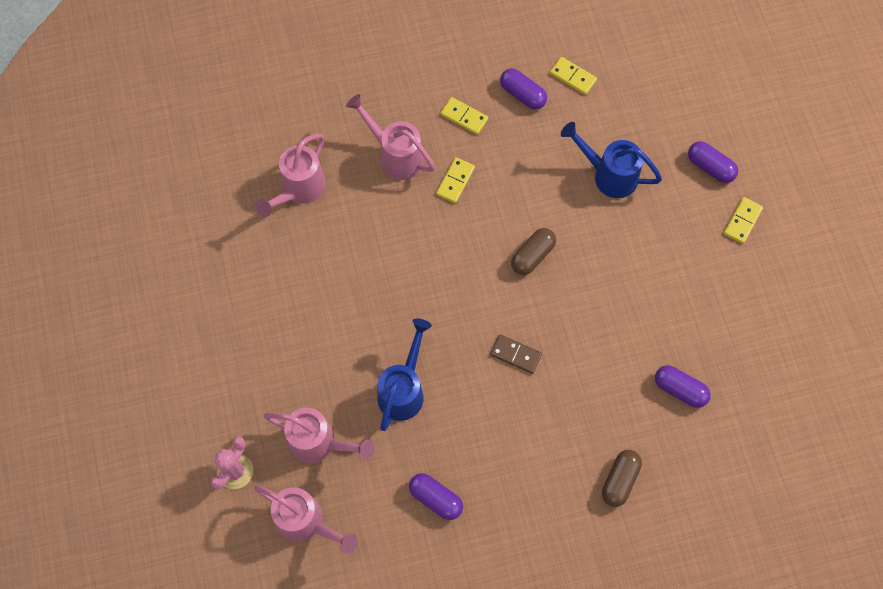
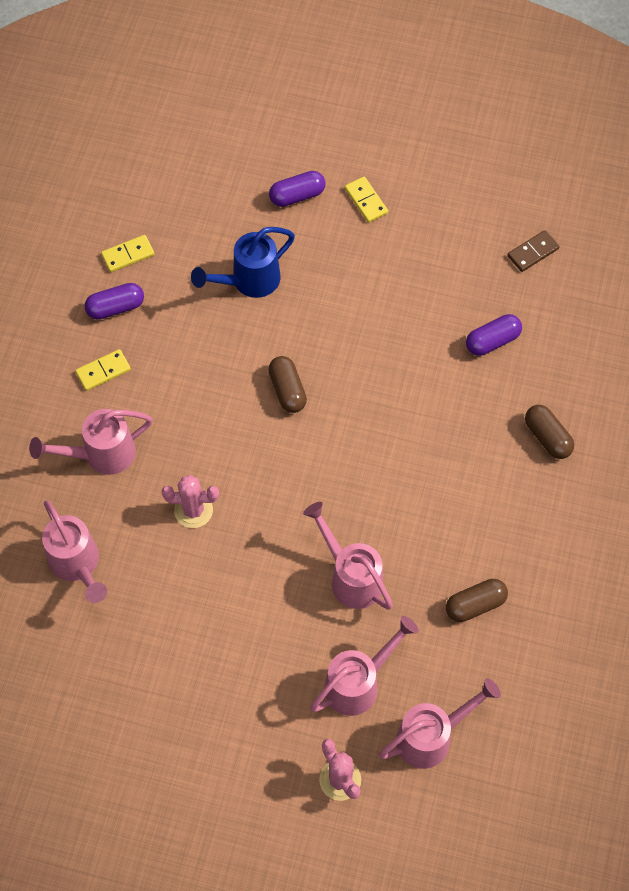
camera: 60 degrees left, 5 degrees down
(390, 244) = (193, 510): none -> pink cactus
(403, 390) = (351, 577): blue watering can -> pink watering can
(435, 498) = (475, 605): purple capsule -> brown capsule
(455, 181) = (166, 415): yellow domino -> none
(515, 354) = (376, 458): brown domino -> brown domino (533, 252)

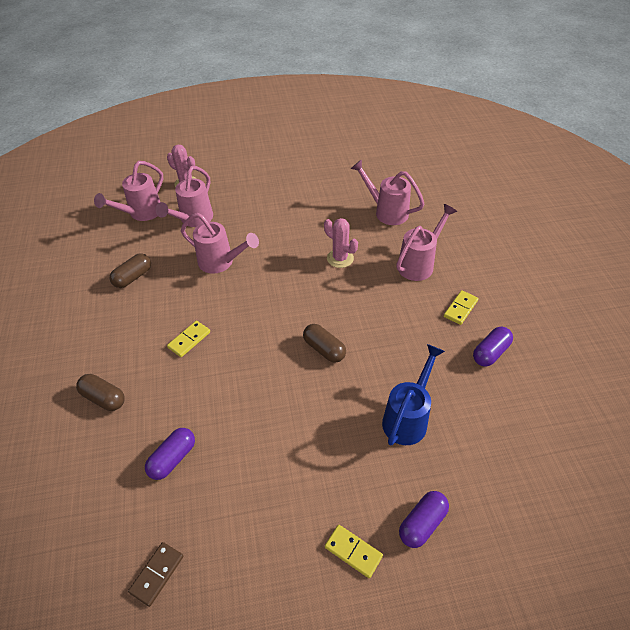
camera: 155 degrees right, 15 degrees down
(128, 255) = (518, 396): yellow domino -> yellow domino (189, 340)
(193, 510) = (340, 258): pink cactus -> pink cactus turned 60 degrees clockwise

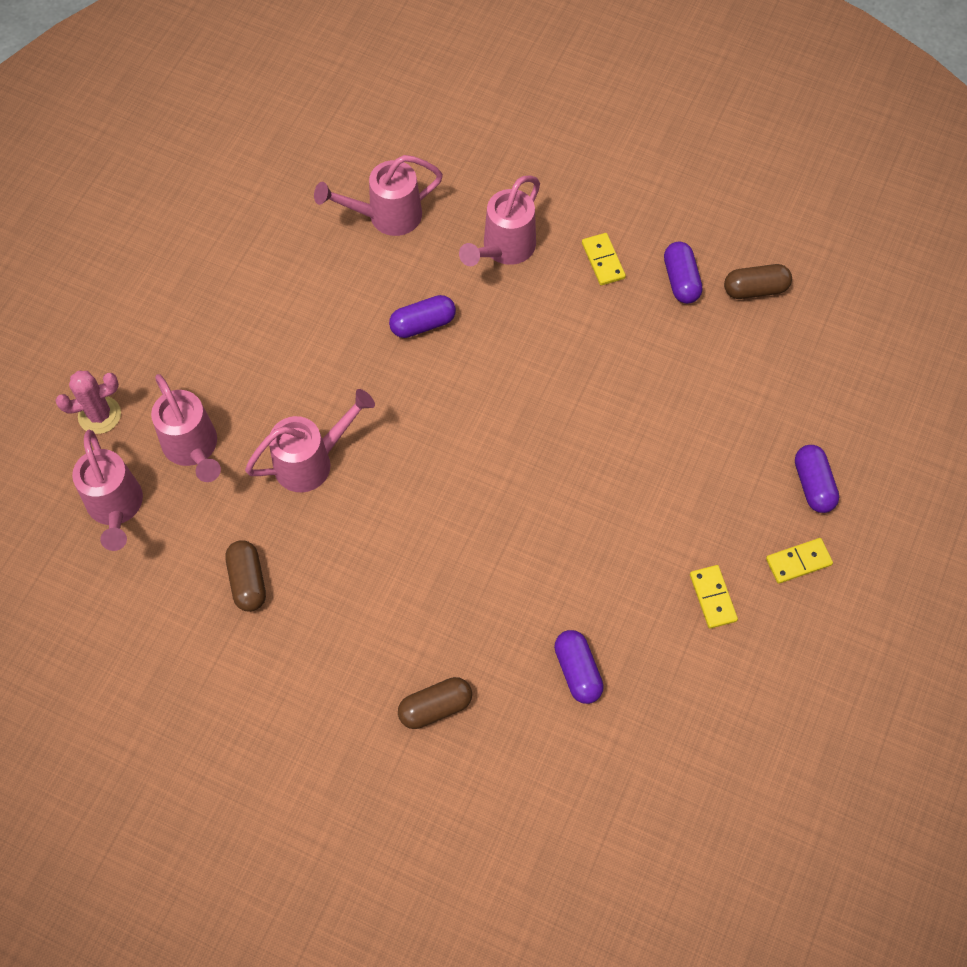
camera: 55 degrees left, 15 degrees up
(157, 574) = (700, 750): brown domino -> none
(189, 340) = (418, 569): yellow domino -> yellow domino (713, 597)
(324, 349) = (549, 434): brown capsule -> brown capsule (755, 289)
(340, 258) = (423, 324): pink cactus -> purple capsule
(408, 418) = (698, 416): blue watering can -> none
(419, 264) = (504, 249): pink watering can -> pink watering can turned 135 degrees counterclockwise

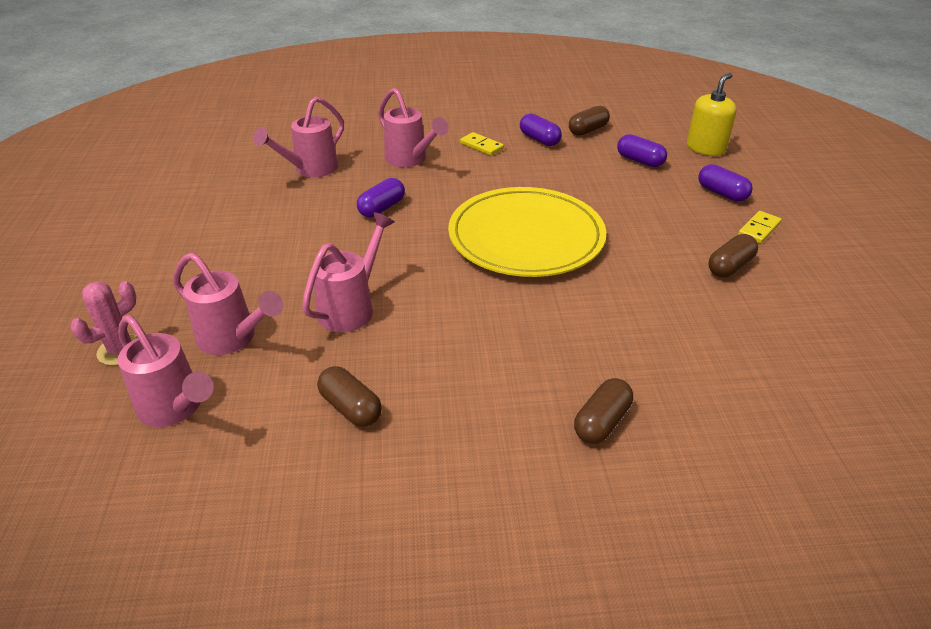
camera: 30 degrees left, 25 degrees down
(504, 249) = (410, 160): pink watering can -> pink watering can turned 45 degrees counterclockwise
(539, 446) = (526, 237): none -> yellow plate
(577, 671) = (688, 346): purple capsule -> purple capsule (640, 161)
(713, 597) = (730, 267): yellow domino -> brown capsule
(872, 395) = (705, 148): none -> yellow soap dispenser

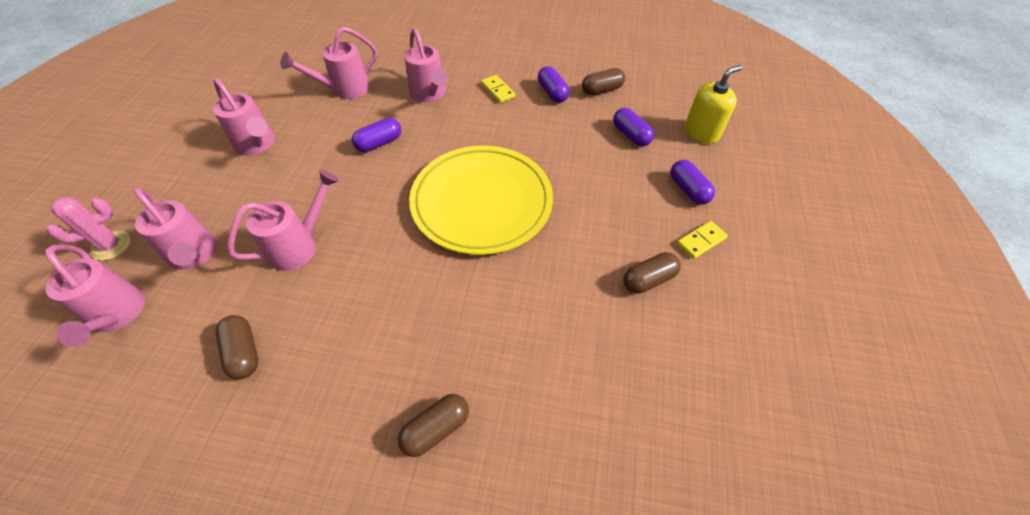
camera: 15 degrees right, 15 degrees up
(240, 232) = (257, 145): none -> pink watering can

